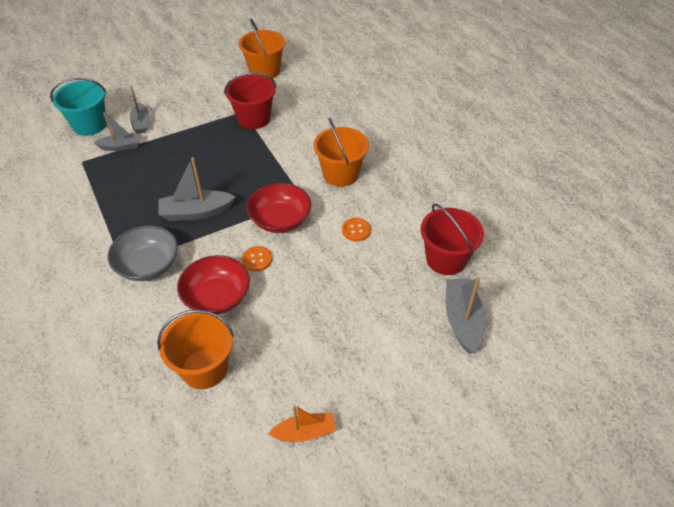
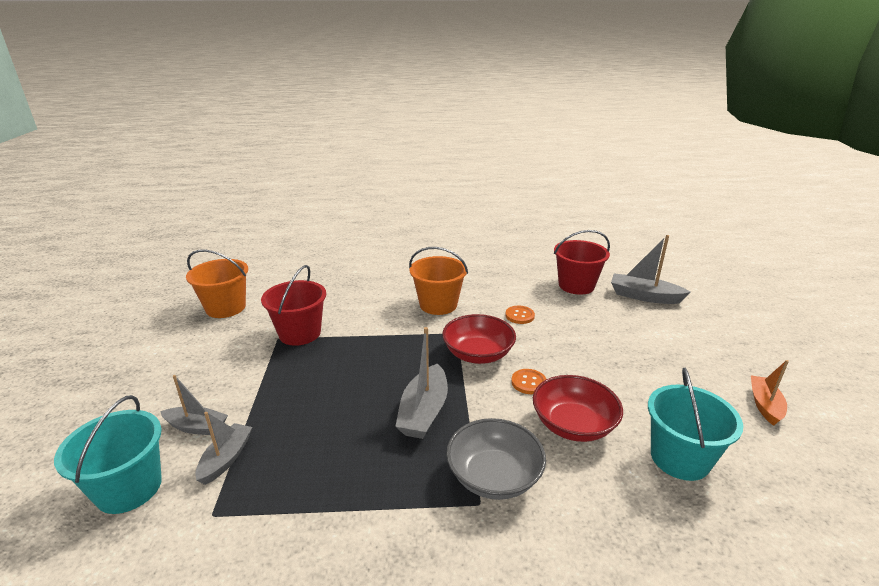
camera: 65 degrees left, 20 degrees down
(204, 368) = (680, 458): orange bucket -> turquoise bucket

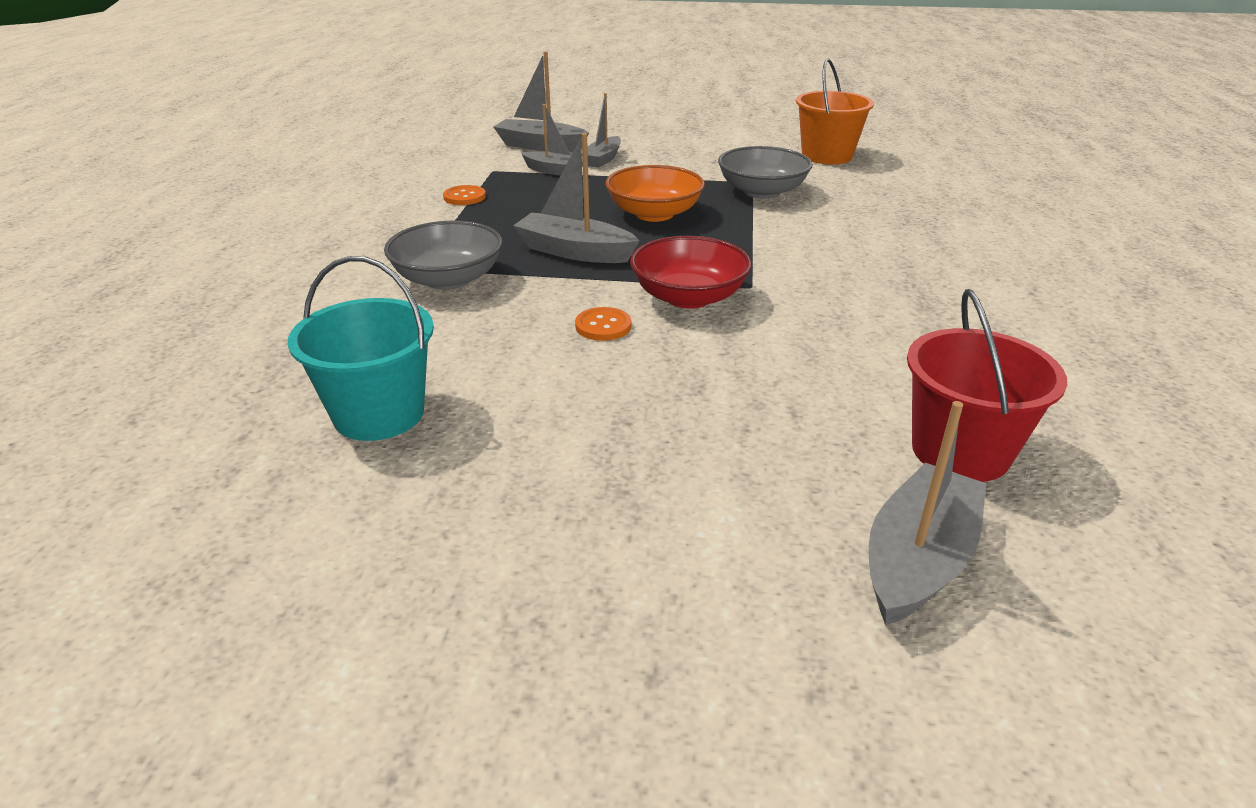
camera: 100 degrees right, 5 degrees up
(129, 488) = (540, 146): turquoise bucket -> grey boat
(300, 333) = (762, 192): red bucket -> grey bowl
(344, 380) = (654, 214): none -> orange bowl
(438, 304) = (845, 280): orange bucket -> none
(519, 316) = (807, 350): orange button -> orange button (464, 197)
(573, 425) = (496, 343): red bowl -> none
(764, 405) = (421, 576): orange boat -> none

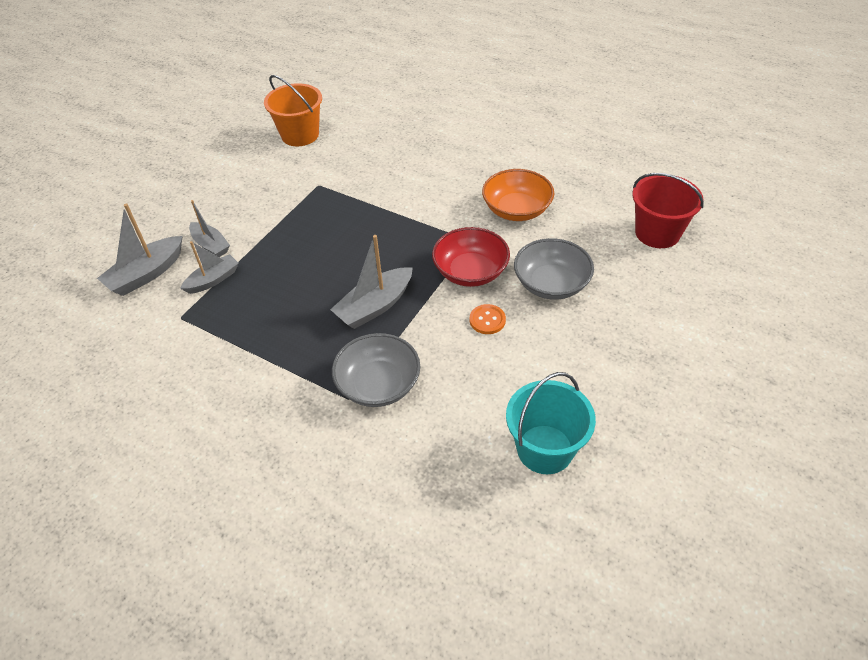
camera: 65 degrees left, 15 degrees up
(464, 197) = (227, 347): orange button -> none
(654, 214) = (338, 249): orange bowl -> orange bowl (516, 209)
(762, 192) = (338, 187): grey bowl -> grey bowl (551, 284)
(918, 560) = (723, 278): grey boat -> none

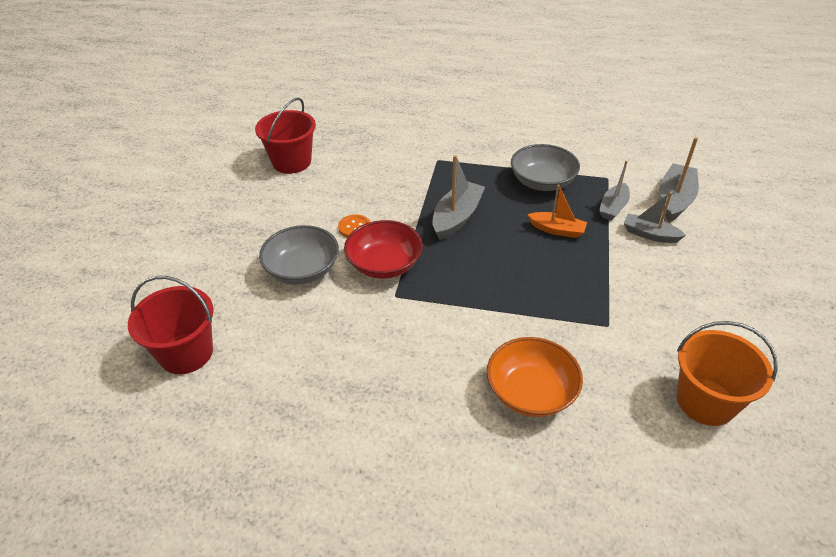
camera: 160 degrees right, 5 degrees down
(288, 269) = (557, 230): none -> orange boat
(378, 384) = (421, 171): grey bowl -> grey bowl (542, 182)
(516, 209) = (356, 347): orange bowl -> orange bowl (531, 392)
(545, 449) = (291, 162): turquoise bucket -> red bucket

